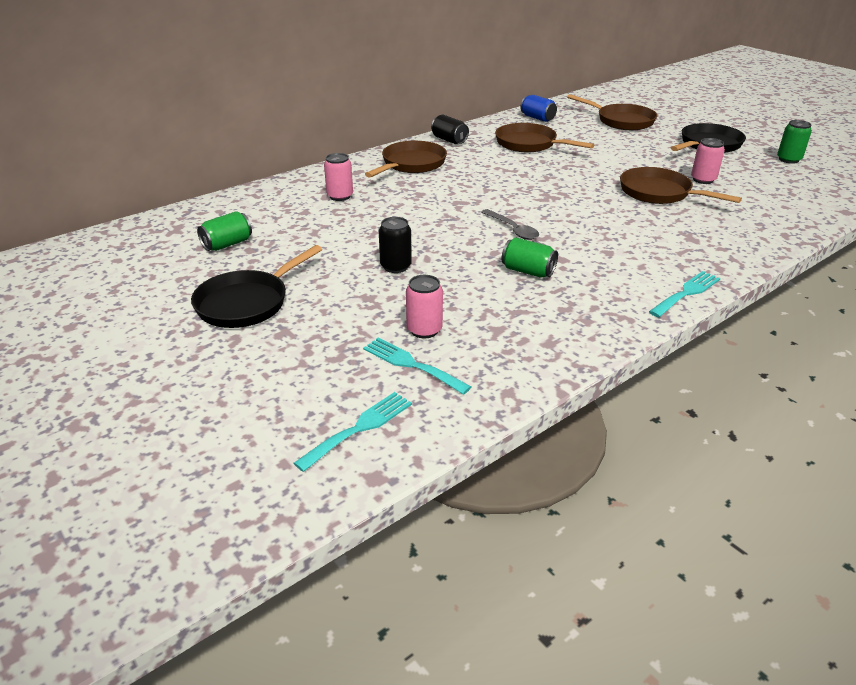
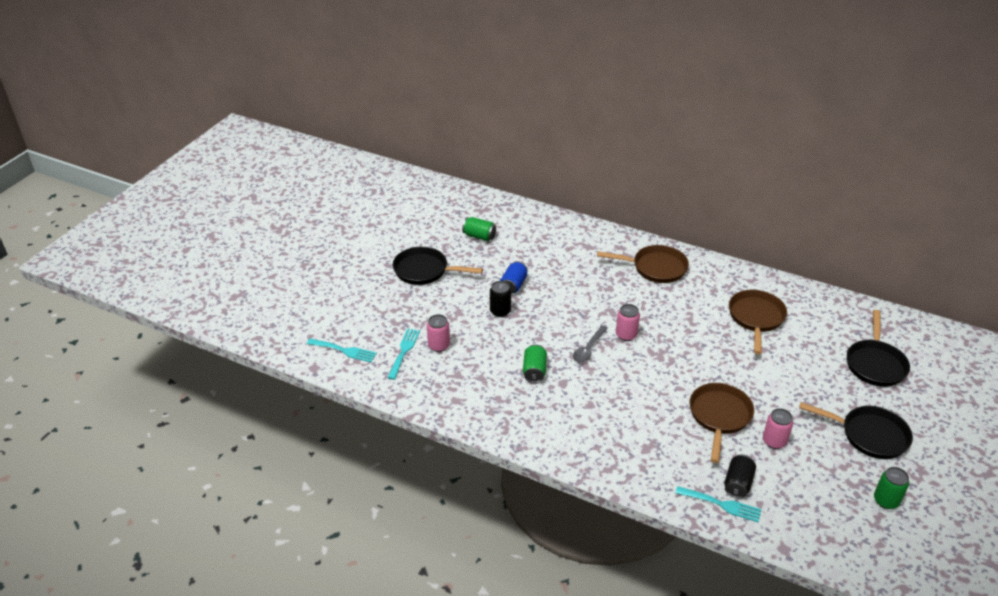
camera: 65 degrees right, 5 degrees up
(340, 196) = (575, 254): pink can -> pink can (626, 335)
(449, 140) = (721, 272): black can -> black can (738, 484)
(537, 118) = (824, 308): blue can -> blue can (513, 285)
(621, 121) = (875, 364): brown pan -> black pan
(687, 293) = (558, 455): turquoise fork -> turquoise fork (722, 504)

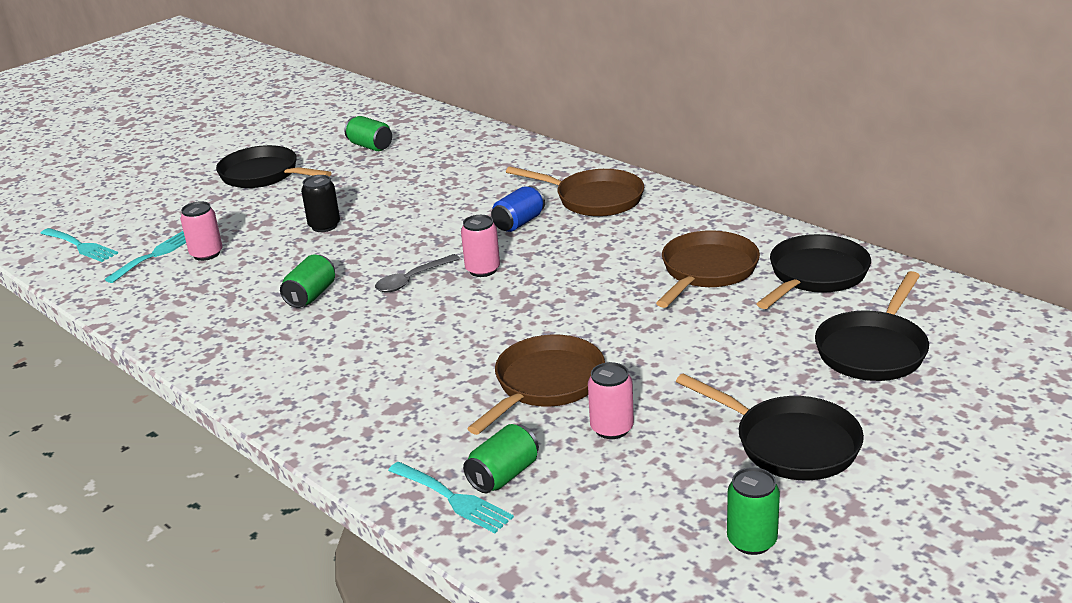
camera: 20 degrees right, 10 degrees down
(513, 285) = (369, 200): blue can -> blue can (519, 223)
(738, 484) = (503, 475): black can -> green can
(816, 313) = (815, 275): none -> black pan

